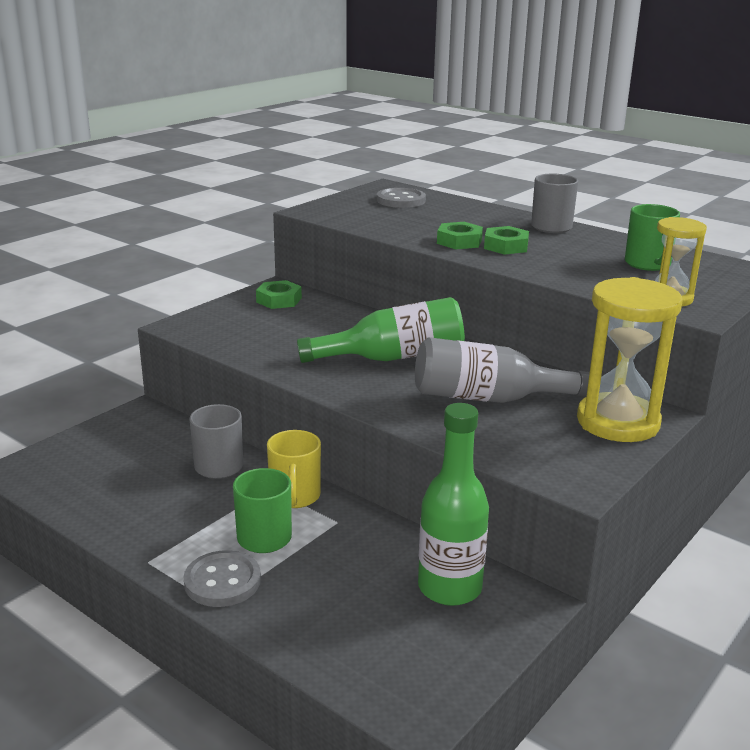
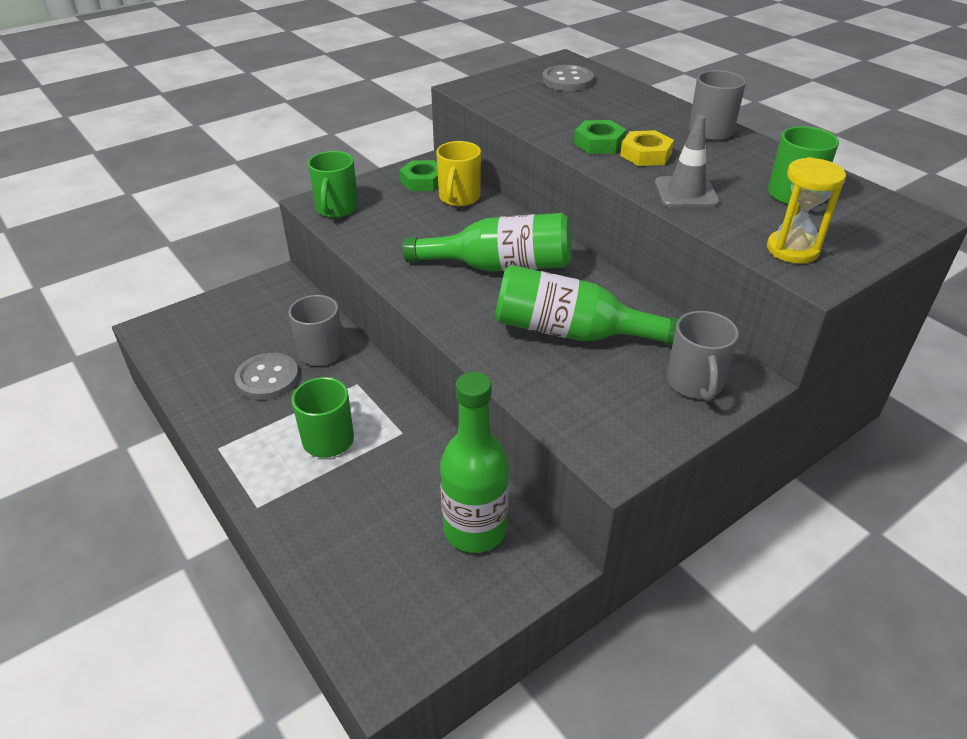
camera: 15 degrees right, 15 degrees up
(203, 329) = (336, 209): none -> green mug
(222, 581) = (272, 482): grey button -> grey button (267, 378)
(295, 497) = (375, 397): yellow mug -> yellow mug (459, 198)
(489, 399) = (572, 333): grey bottle -> green bottle
(506, 246) = (645, 154): green nut -> yellow nut
(557, 269) = (686, 193): none -> grey traffic cone
(617, 422) = (695, 383): yellow hourglass -> grey mug

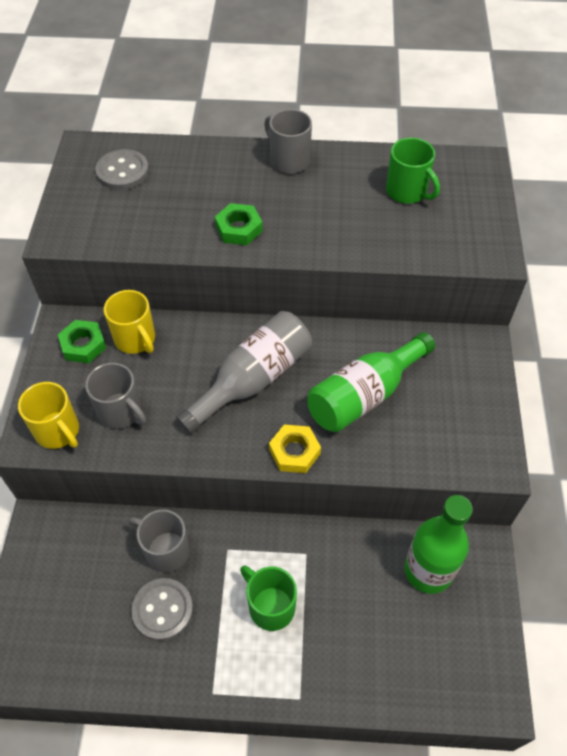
camera: 50 degrees left, 15 degrees up
(336, 209) = (58, 431): green mug -> yellow mug
(499, 267) = (252, 380): green bottle -> grey bottle
(645, 154) = (282, 217): yellow nut -> yellow nut (294, 452)
(686, 193) = (351, 237): grey traffic cone -> none
(695, 383) = (466, 370): grey mug -> grey mug (121, 412)
(792, 249) = (461, 242): yellow hourglass -> none

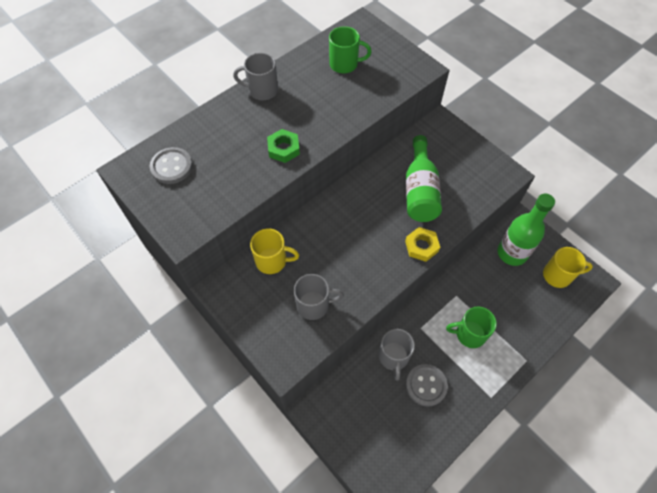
camera: 45 degrees left, 5 degrees up
(58, 431) = (293, 346): yellow mug -> yellow mug (558, 275)
(83, 345) = (246, 289): green nut -> none
(166, 550) = (393, 357): grey mug -> grey mug turned 75 degrees counterclockwise
(252, 380) = (360, 229): grey bottle -> none

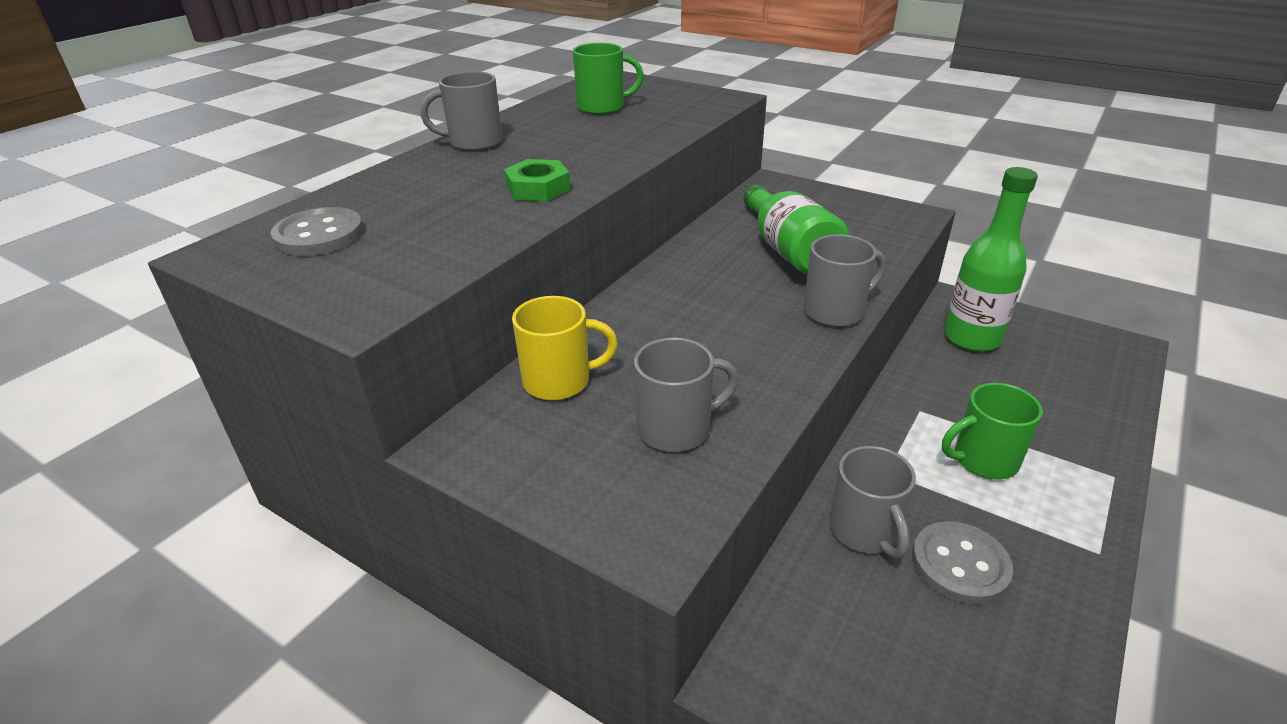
camera: 15 degrees left, 25 degrees down
(421, 246) = (835, 311): yellow nut -> grey mug
(558, 275) = (1066, 350): yellow mug -> none

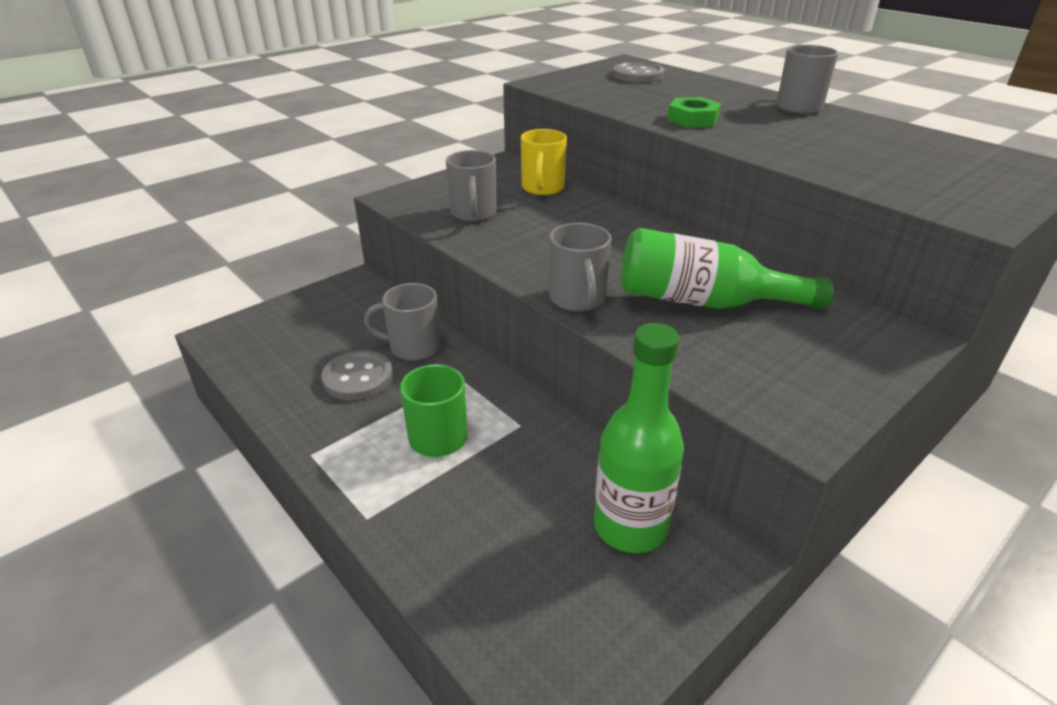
camera: 105 degrees right, 0 degrees up
(602, 107) = (913, 153): green mug -> none

